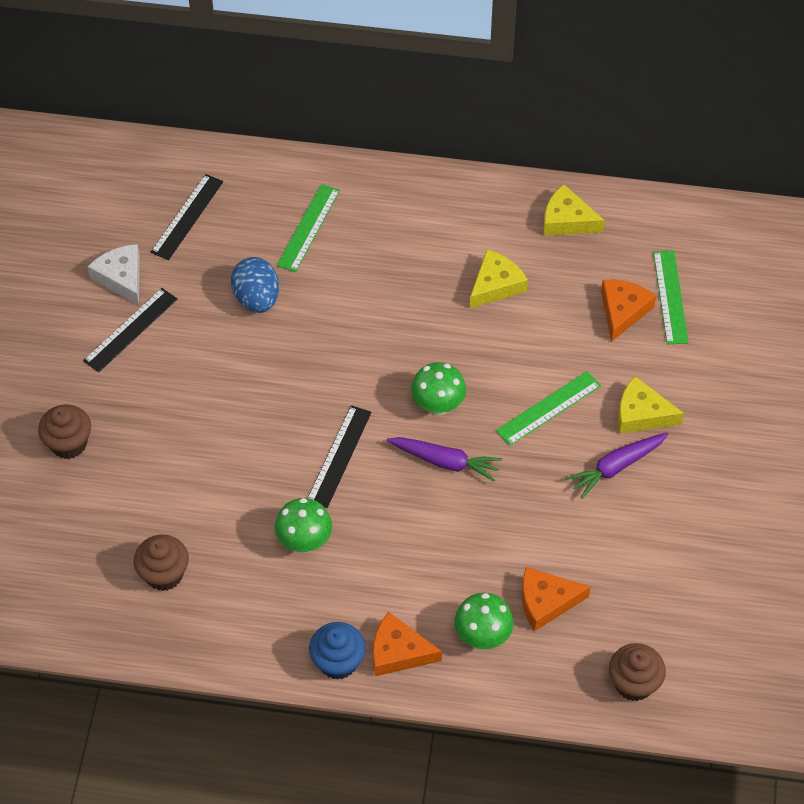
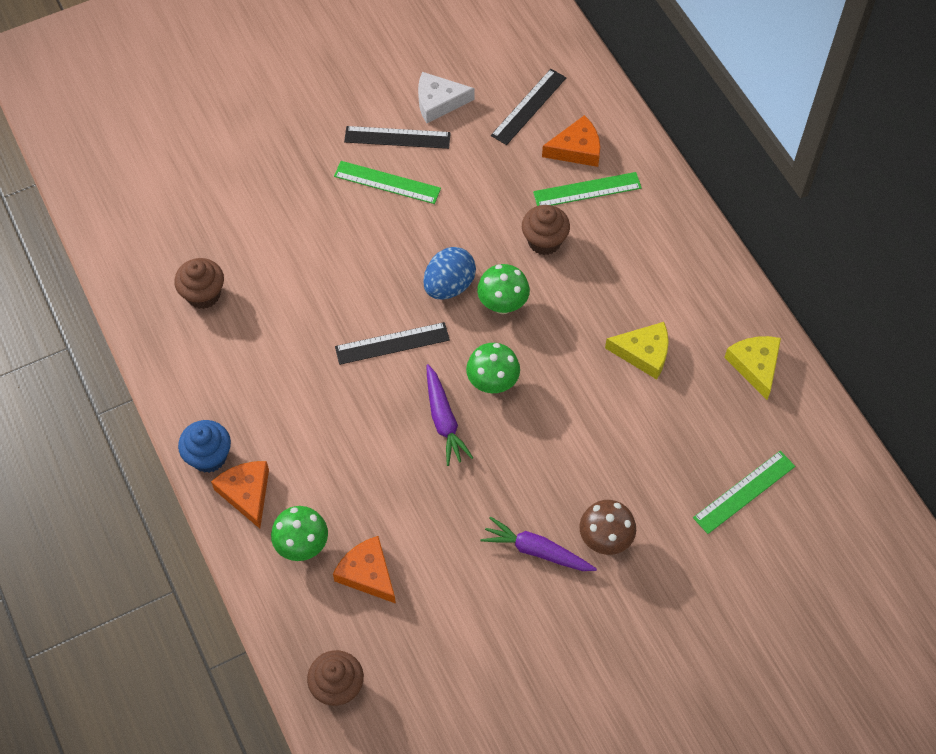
camera: 55 degrees right, 5 degrees up
(69, 444) = (269, 164): brown cupcake -> brown cupcake (544, 241)
(121, 277) = (438, 102): white cheese -> white cheese turned 120 degrees counterclockwise
(187, 217) = (528, 106): black ruler -> black ruler turned 45 degrees counterclockwise
(257, 299) = (491, 198): blue egg -> blue egg (449, 285)
(304, 542) = (298, 368): green mushroom -> green mushroom (502, 304)
(548, 408) = (554, 465): green ruler -> green ruler (387, 182)
(623, 311) = (698, 463): orange cheese -> orange cheese (576, 149)
(641, 414) = (605, 539): yellow cheese -> brown mushroom

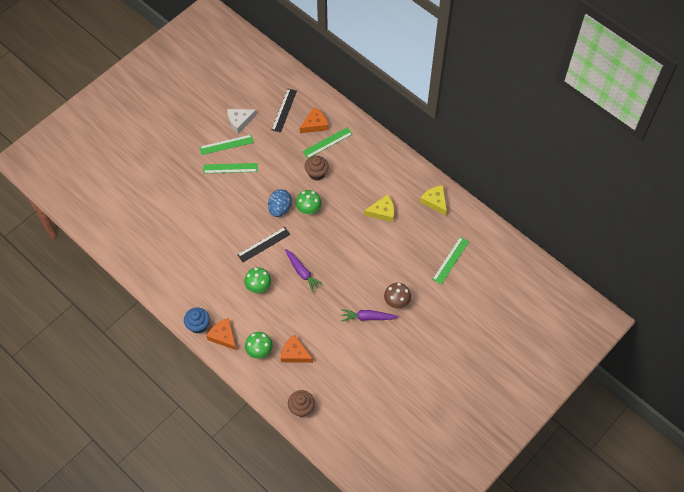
camera: 20 degrees left, 0 degrees up
(203, 294) = (163, 250): brown cupcake -> none
(397, 137) = (226, 144): black ruler -> green ruler
(492, 383) = (318, 248): green mushroom -> green mushroom (258, 287)

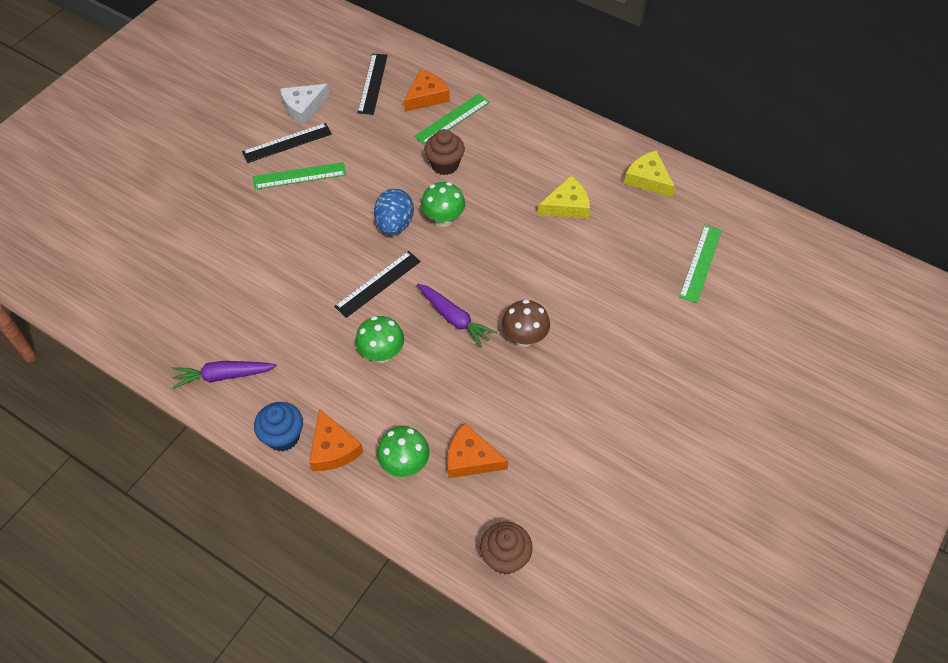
camera: 10 degrees left, 5 degrees down
(223, 336) = (333, 448): orange cheese -> orange cheese turned 150 degrees counterclockwise
(226, 144) = (287, 143): green ruler -> black ruler
(368, 317) = (587, 375): purple carrot -> purple carrot (223, 376)
(396, 302) = (629, 342): brown mushroom -> brown mushroom (524, 338)

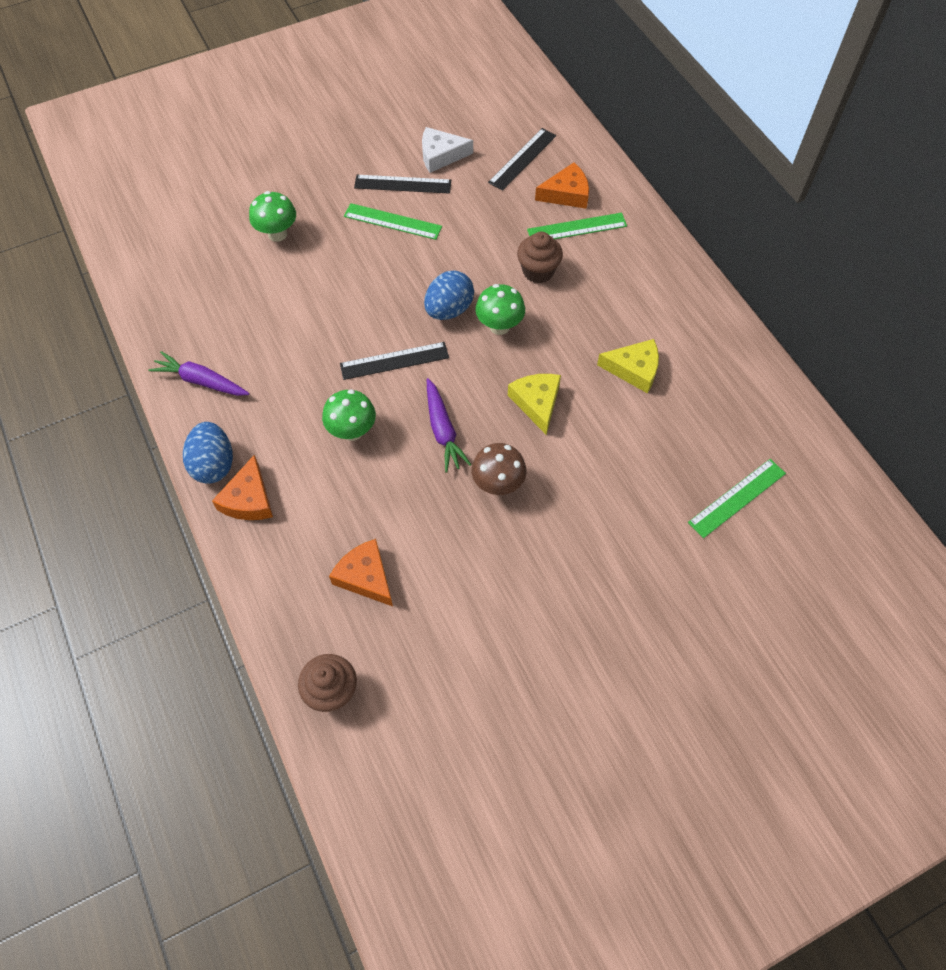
camera: 30 degrees right, 5 degrees up
(283, 436) = (213, 464): blue cupcake -> blue egg
(405, 465) = (301, 549): green mushroom -> green mushroom (277, 234)
(648, 179) = (741, 381): yellow cheese -> yellow cheese (537, 403)

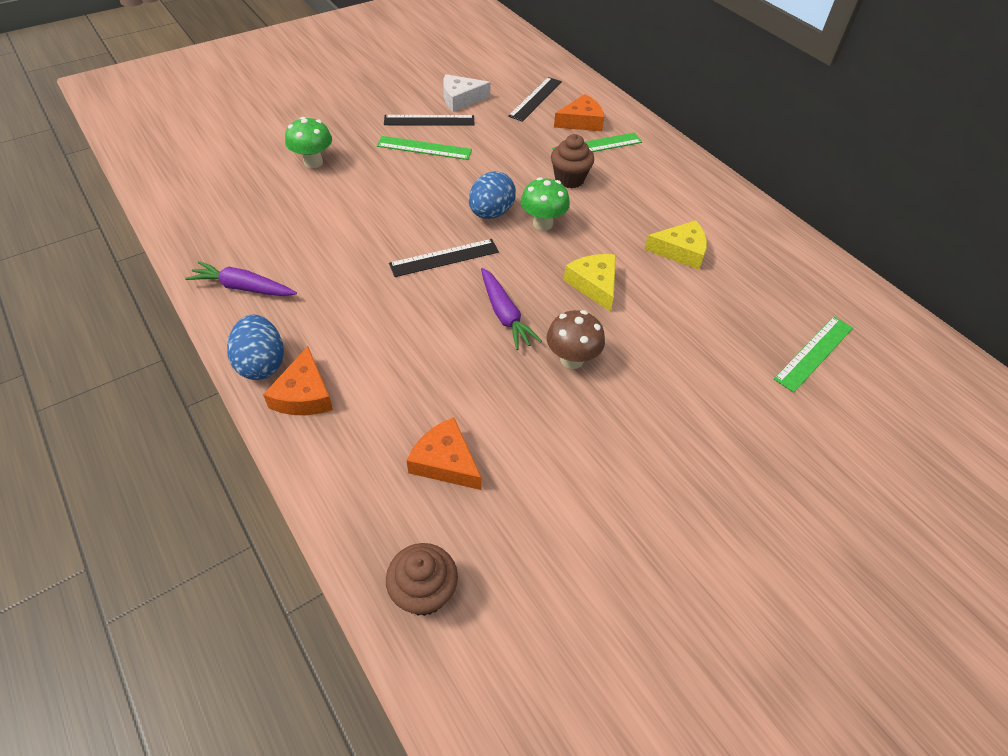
camera: 10 degrees left, 10 degrees down
(352, 431) = (410, 322): green mushroom -> none

